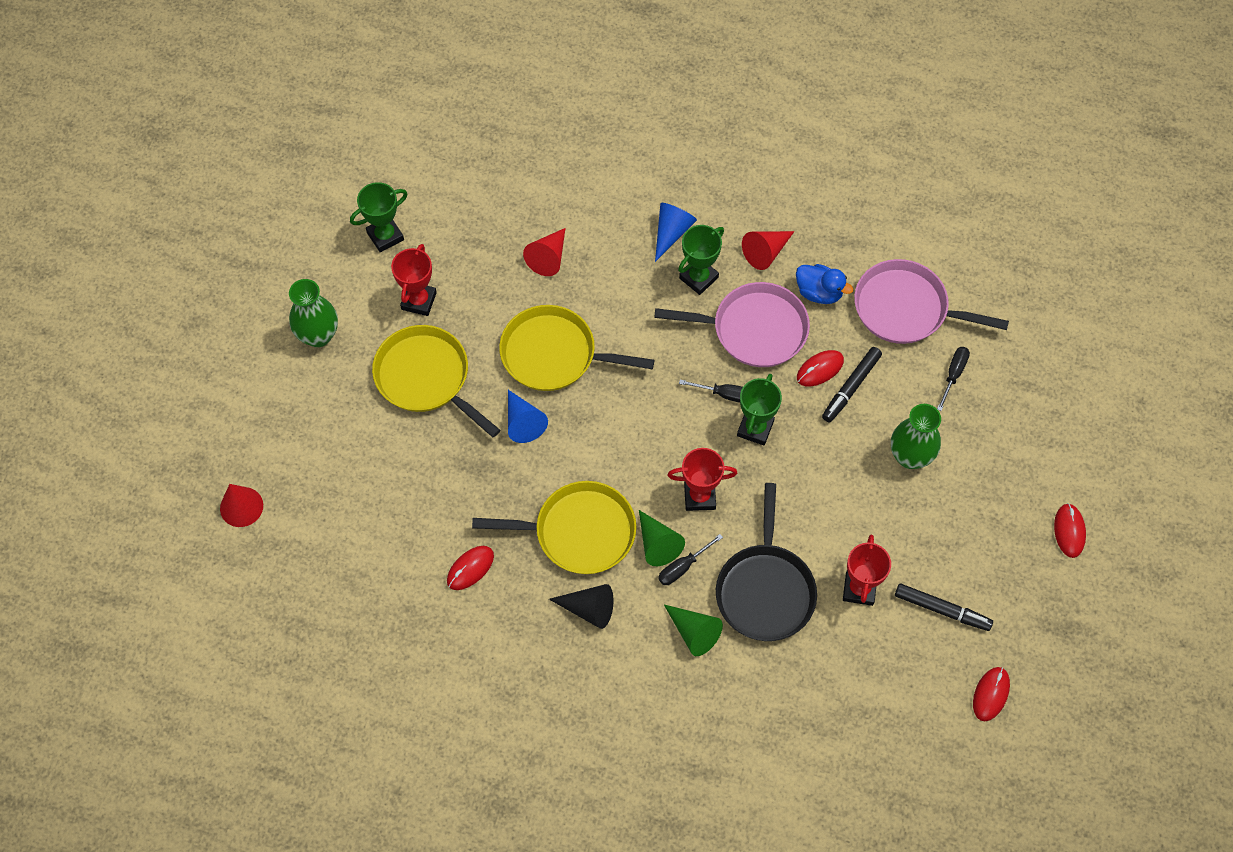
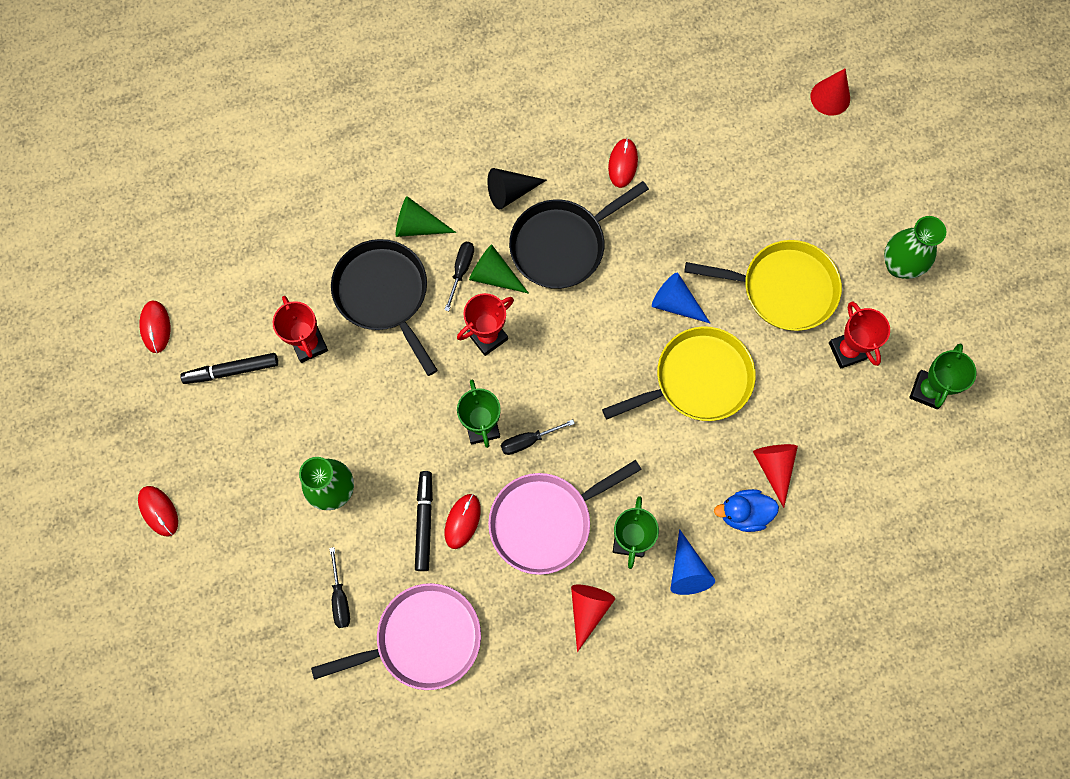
camera: 145 degrees right, 10 degrees up
(579, 532) = (562, 245): yellow pan -> black pan
(819, 292) = (512, 600): blue duck -> blue duck (743, 513)

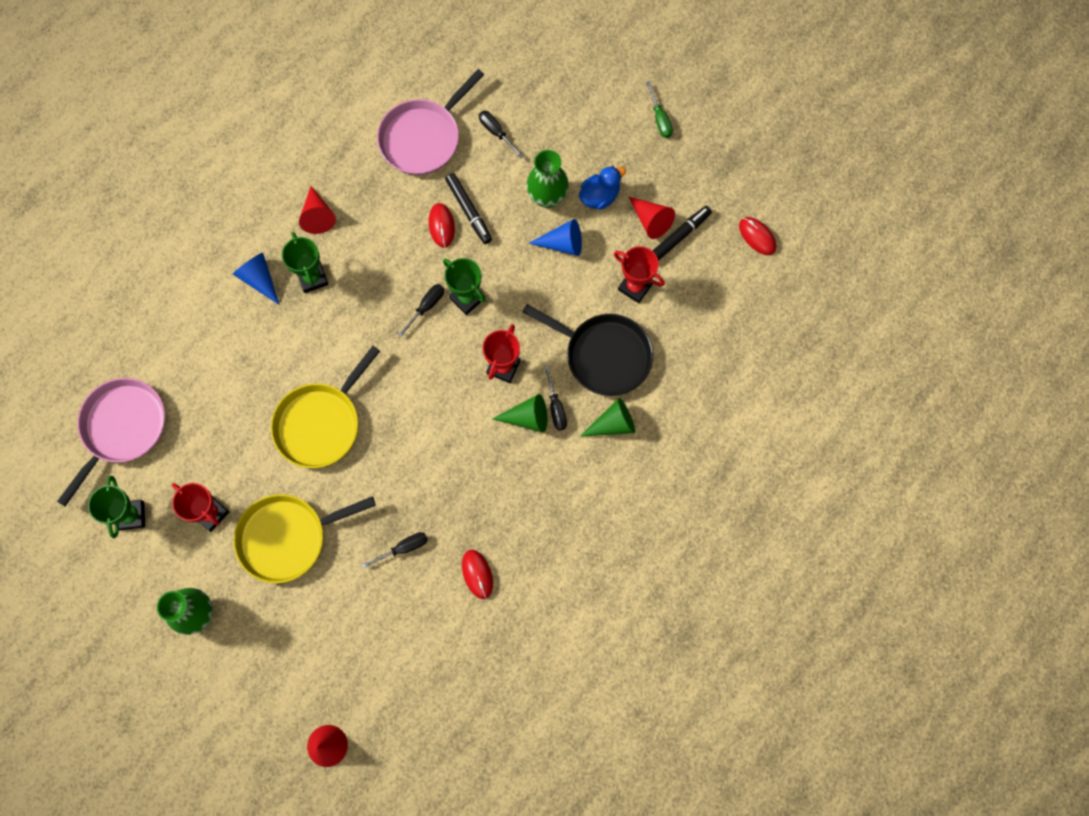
camera: 150 degrees right, 0 degrees up
(158, 511) = (660, 119): red mouse -> green screwdriver
(510, 192) = (556, 495): black cone -> none
(545, 521) = (381, 257): pink pan -> pink pan (122, 428)
(562, 245) = (488, 473): black pan -> none
(675, 303) = (369, 475): blue cone -> blue cone (562, 244)
(678, 221) = (403, 548): none -> black screwdriver
(743, 513) = (236, 341): blue duck -> blue duck (599, 196)
(774, 468) = (228, 388): red cone -> red cone (651, 220)

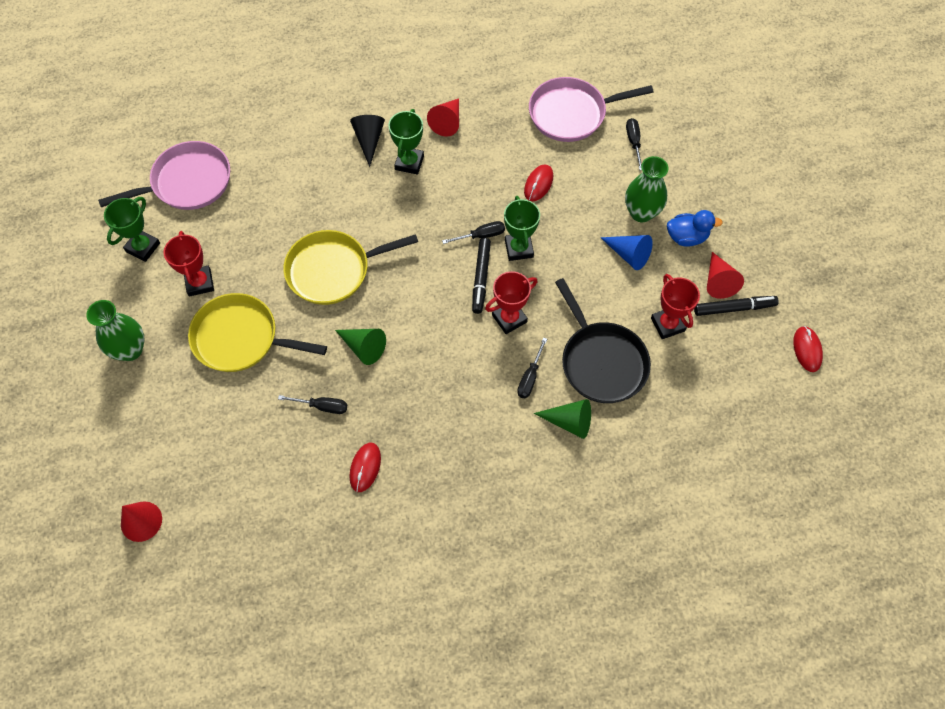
camera: 35 degrees right, 10 degrees down
(259, 279) = (369, 140): blue cone -> black cone
(468, 211) = (568, 186): black marker -> black marker (481, 278)
(527, 418) = (500, 370): green cone -> green cone (363, 347)
(660, 119) = (781, 208): green screwdriver -> none

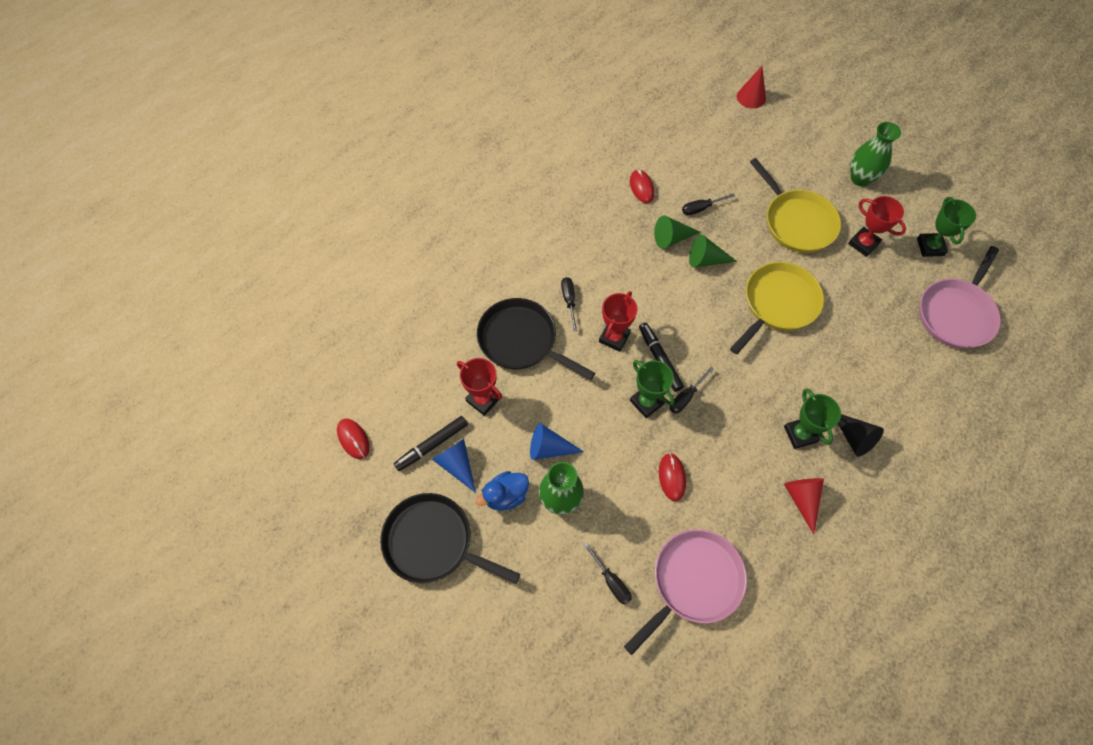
camera: 150 degrees right, 0 degrees up
(240, 338) = (796, 222): yellow pan -> yellow pan turned 75 degrees clockwise
(569, 422) = (520, 284): green cone -> green cone (671, 238)
(718, 281) = (456, 464): red cone -> blue cone
(765, 233) = (433, 542): none -> black pan

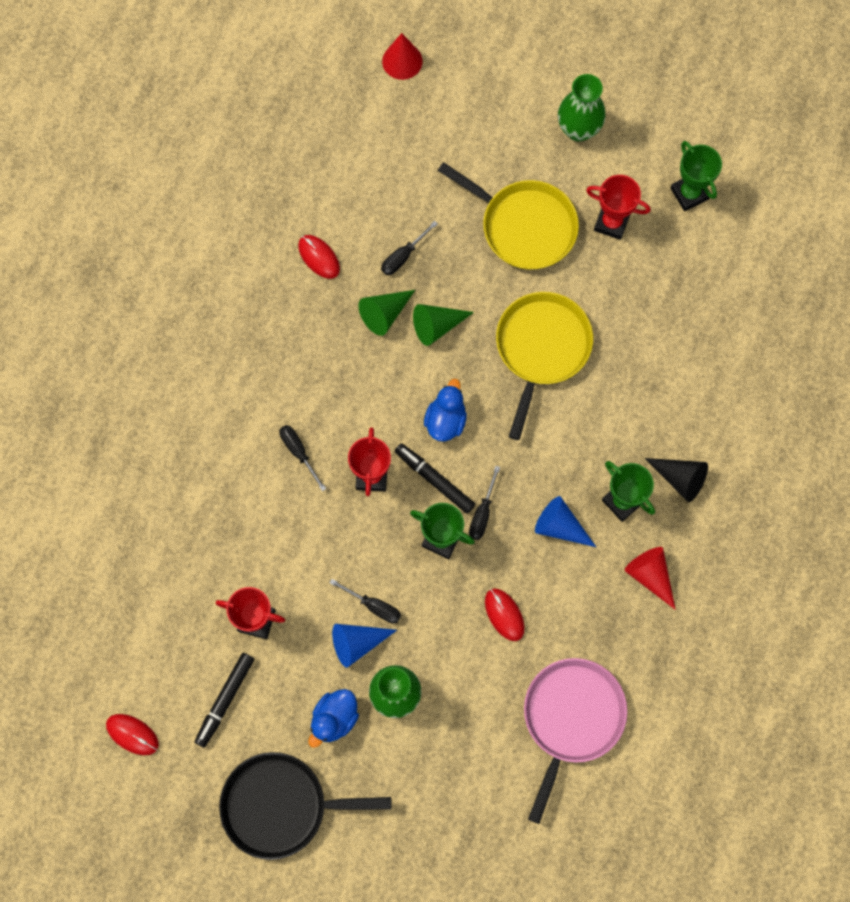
camera: 25 degrees left, 10 degrees up
(456, 464) = (264, 709): blue cone -> blue cone (560, 526)
(521, 340) = (265, 528): black pan -> none
(611, 581) = (487, 757): black screwdriver -> black screwdriver (374, 606)
(685, 323) = (445, 420): none -> blue duck
(956, 314) = (744, 272): pink pan -> none

